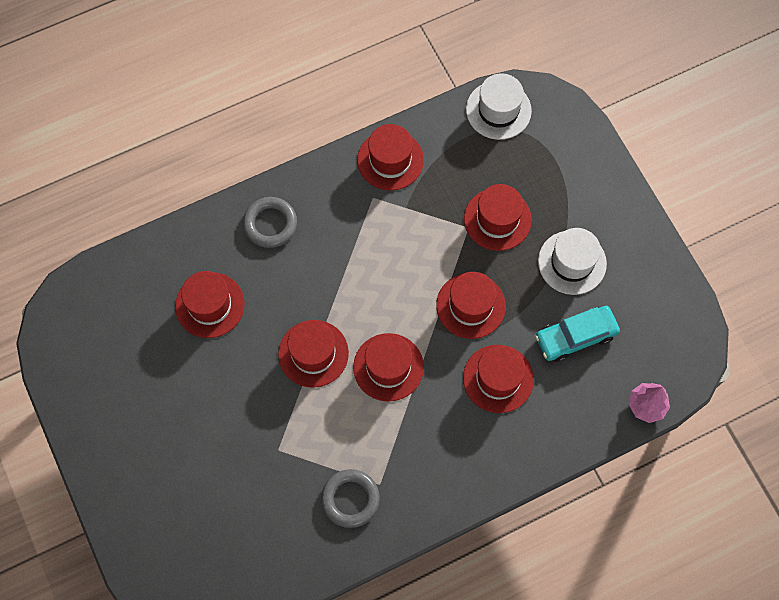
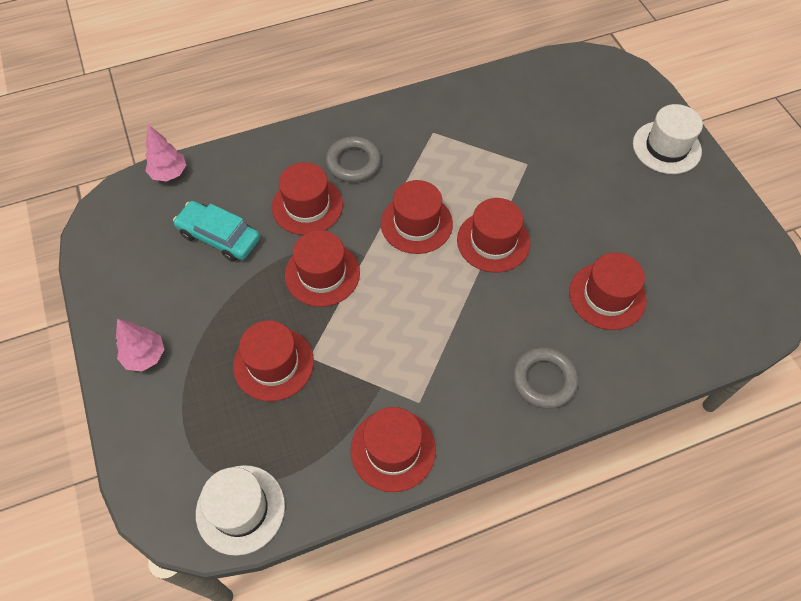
camera: 175 degrees left, 10 degrees down
(350, 499) = (460, 124): grey ring -> grey ring (353, 162)
(572, 262) = (201, 309): white hat -> white hat (666, 147)
(575, 336) = (219, 236): turquoise car -> turquoise car turned 135 degrees counterclockwise
(607, 217) = (145, 356): none -> pink tree

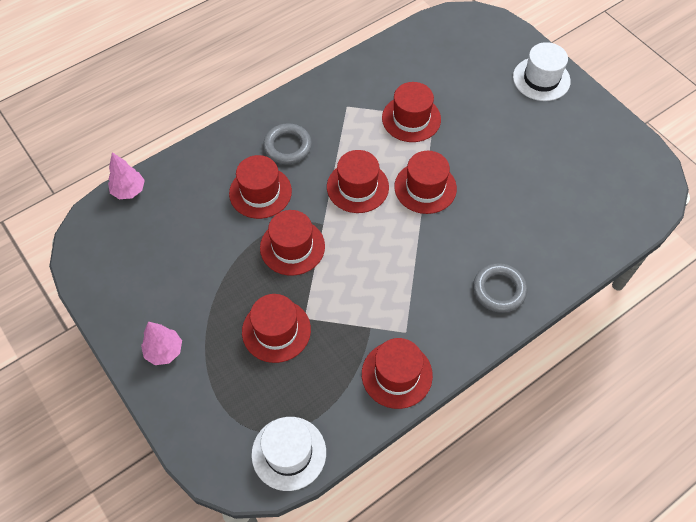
camera: 15 degrees left, 0 degrees up
(219, 236) = (193, 235): turquoise car -> none
(607, 296) = (528, 211): red hat -> red hat (411, 118)

